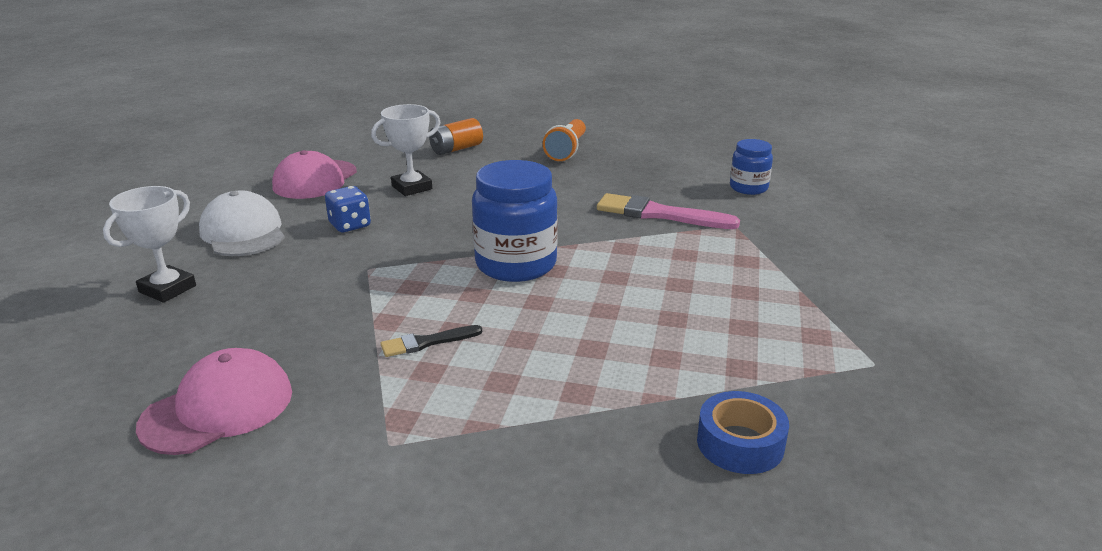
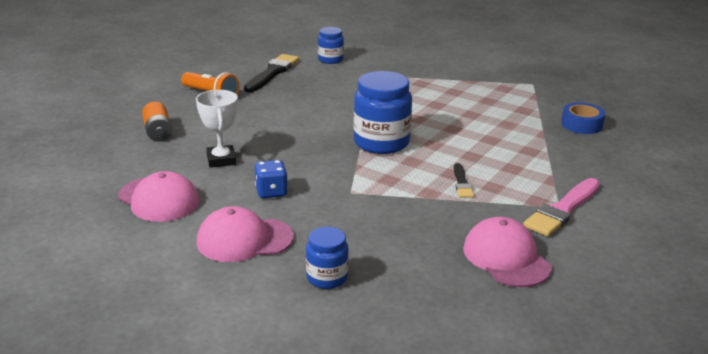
camera: 70 degrees left, 0 degrees up
(167, 289) = (327, 278): white trophy -> blue jar
(243, 232) = (244, 240): white cap -> pink cap
(659, 214) = (345, 90): pink brush -> pink brush (562, 210)
(663, 166) = (272, 73): none -> black brush

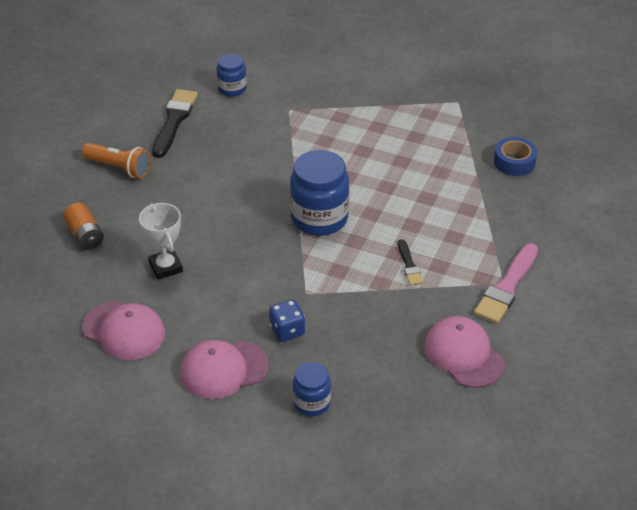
camera: 10 degrees left, 15 degrees up
(271, 192) = (230, 304): blue dice -> blue dice (287, 330)

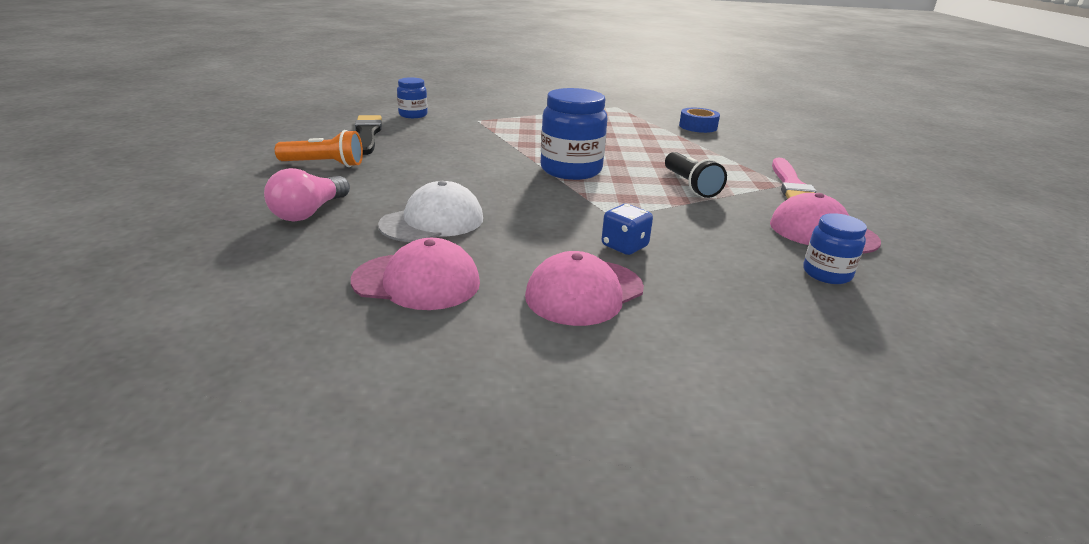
camera: 25 degrees left, 15 degrees down
(85, 235) = (309, 212): orange battery -> pink light bulb
(166, 267) = (432, 221): white trophy -> white cap
(312, 403) = (724, 300): blue jar -> blue jar (827, 274)
(409, 265) = (690, 185): black brush -> black flashlight

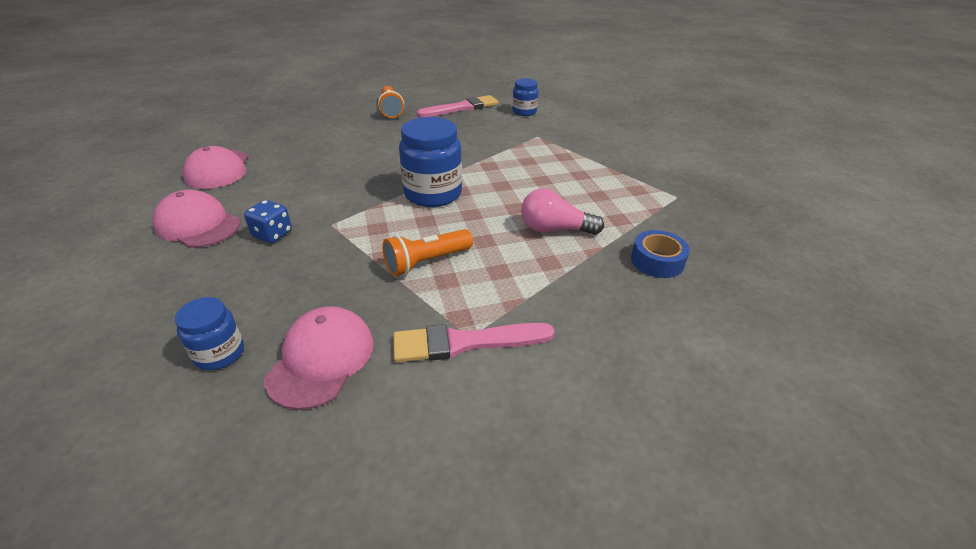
camera: 75 degrees right, 10 degrees up
(309, 212) = (310, 123): pink light bulb -> pink light bulb (554, 229)
(367, 134) = (462, 108): black brush -> pink brush
(432, 221) = (304, 158): white cap -> none
(690, 185) = (426, 262): black flashlight -> orange flashlight

